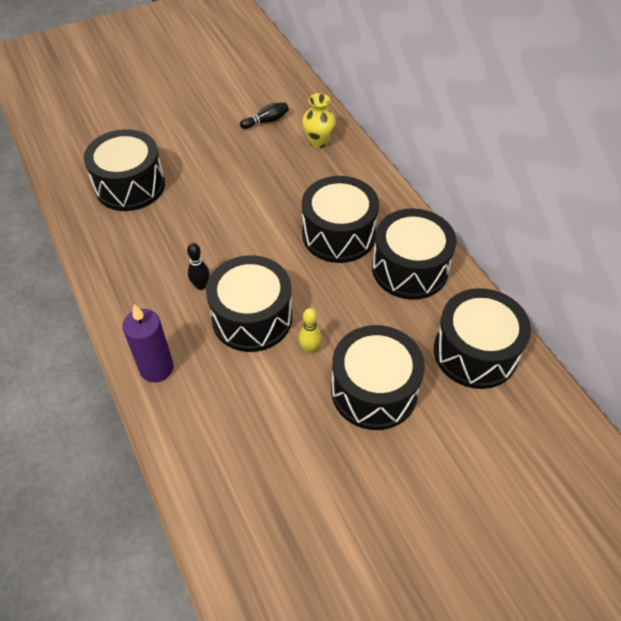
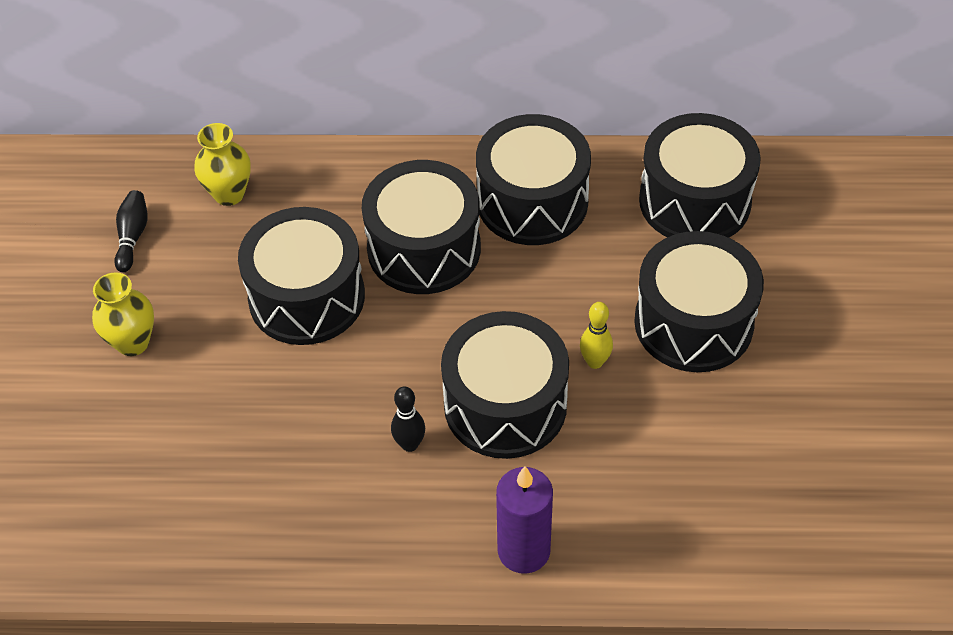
camera: 60 degrees left, 0 degrees up
(130, 186) = (135, 467): black drum -> black drum (307, 297)
(202, 151) = (133, 342): none -> yellow vase

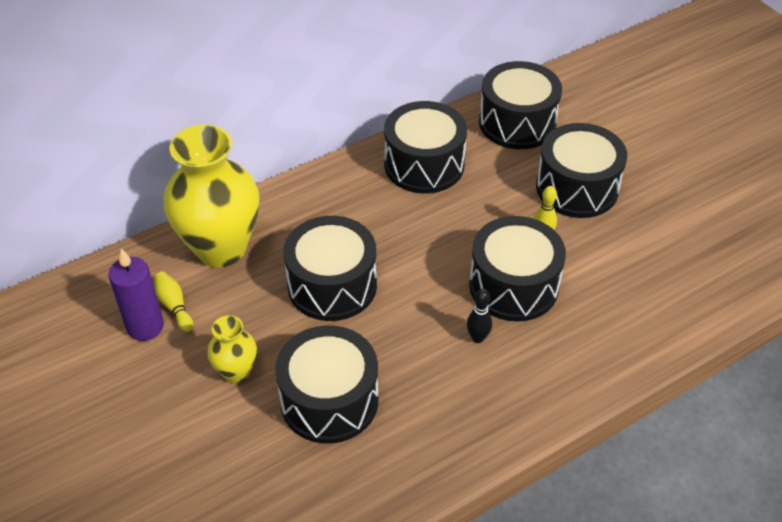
camera: 35 degrees left, 5 degrees down
(132, 236) = (174, 306): black bowling pin -> yellow bowling pin
(229, 194) = (221, 248): yellow vase -> yellow vase, size x2.09
(424, 248) = (382, 221): black drum -> black drum (329, 400)
(523, 550) = (599, 361): purple candle -> purple candle (145, 326)

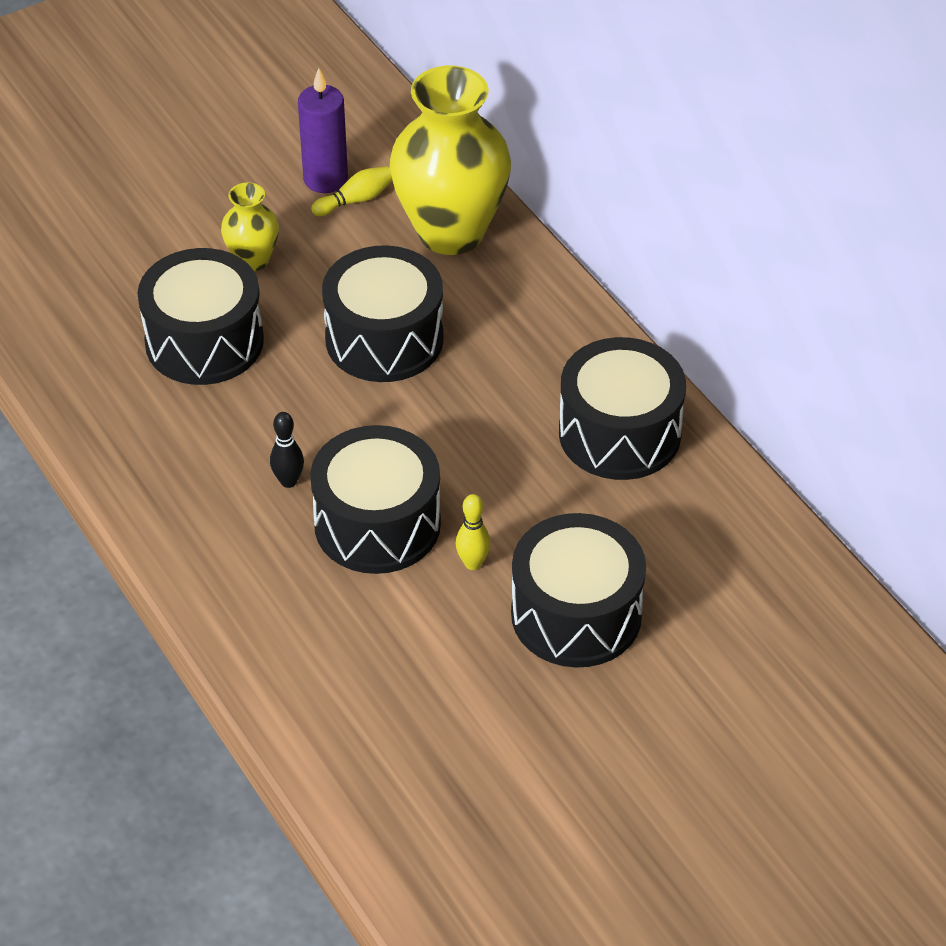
camera: 90 degrees right, 0 degrees up
(517, 123) = (726, 550): black drum -> none

